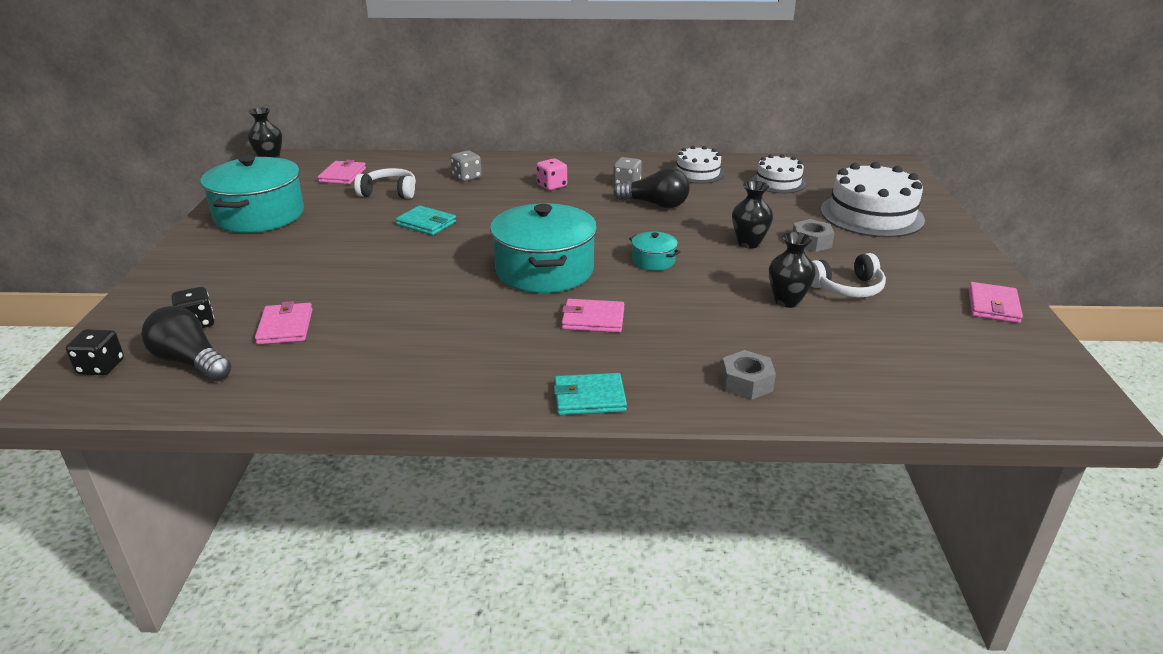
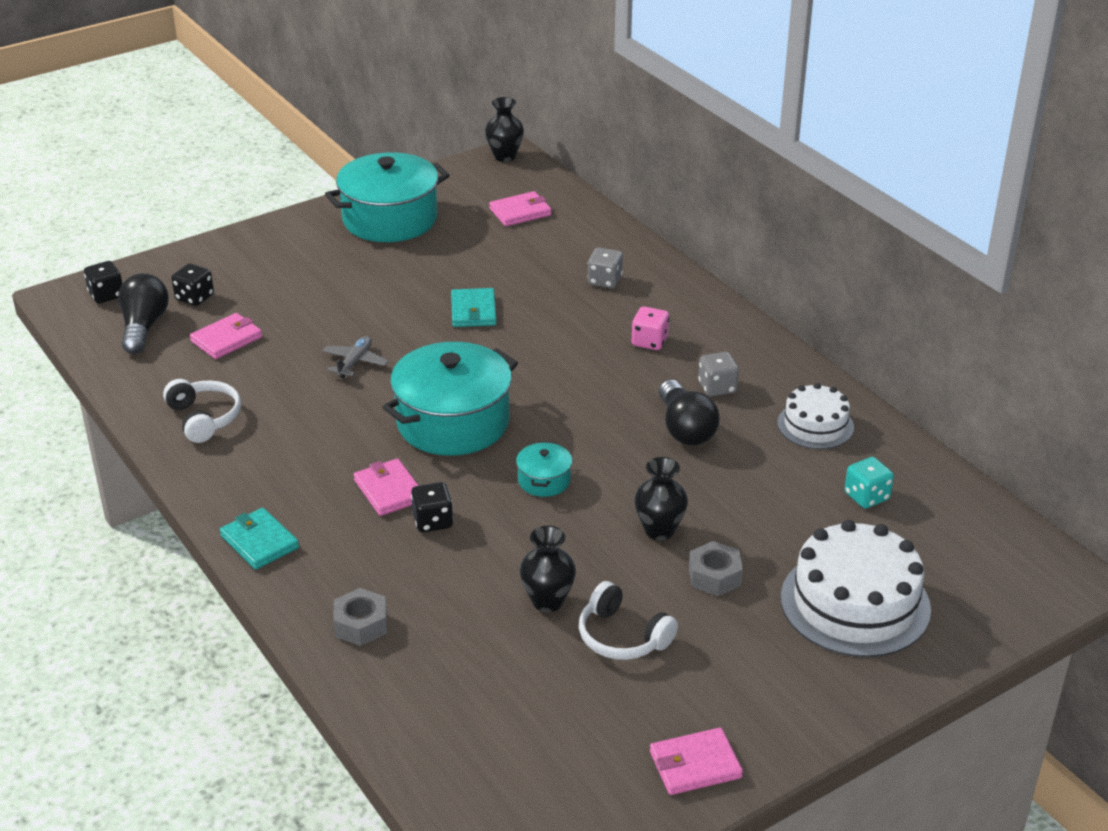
camera: 55 degrees right, 5 degrees up
(389, 192) = (514, 256): white headphones -> white headphones (204, 418)
(413, 283) = (355, 362): none -> grey plane
(651, 314) = (433, 521): none -> black dice
(778, 182) = (866, 496): white cake -> turquoise dice

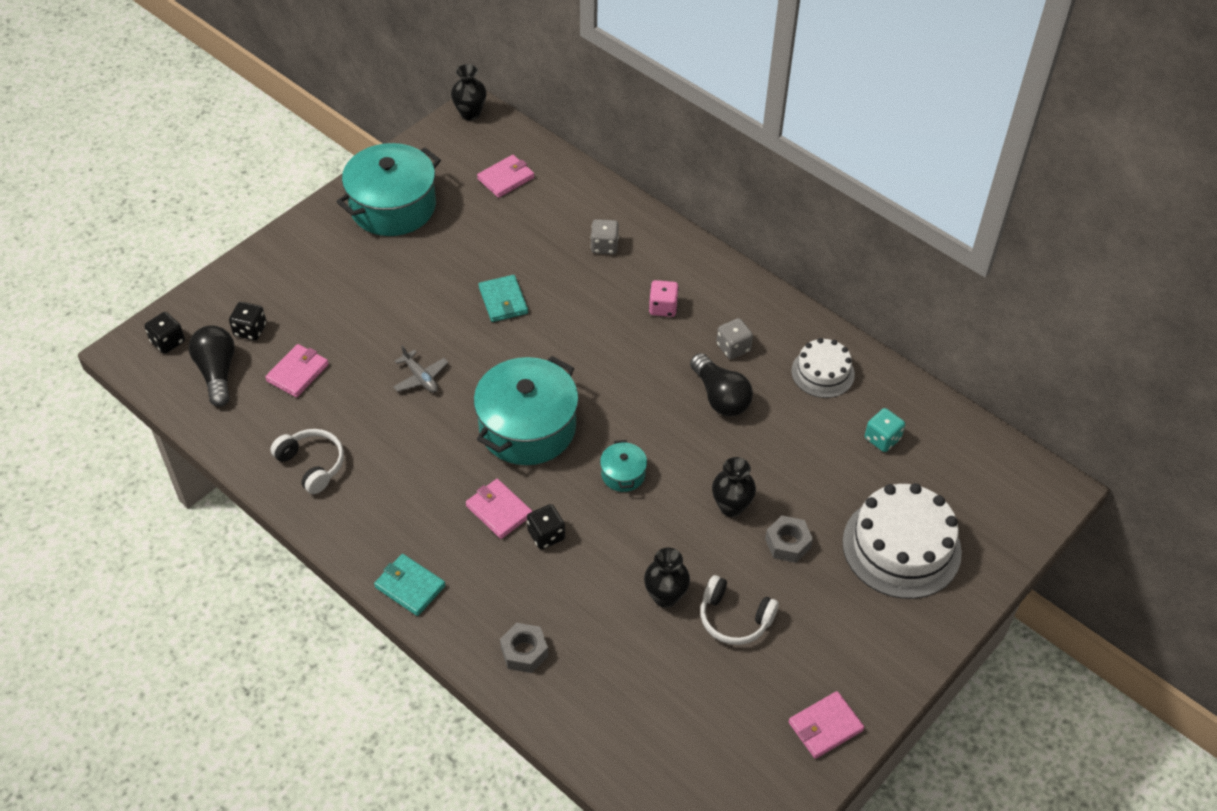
camera: 15 degrees left, 15 degrees up
(355, 362) = (420, 377): grey plane -> grey plane turned 135 degrees clockwise

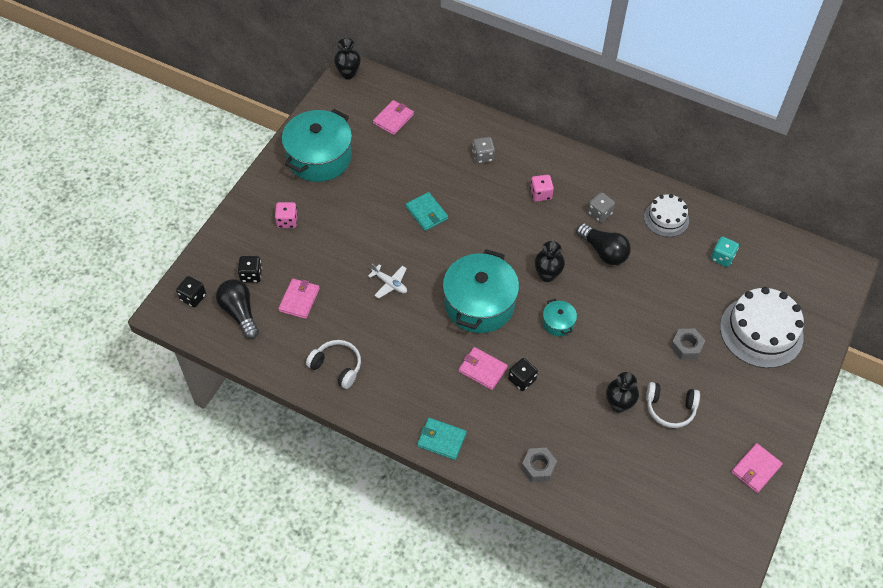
camera: 15 degrees left, 5 degrees up
(321, 275) = (287, 221): none -> pink dice
(420, 377) = (390, 284): grey plane -> white plane
(731, 506) = (639, 329): black vase -> black vase (547, 275)

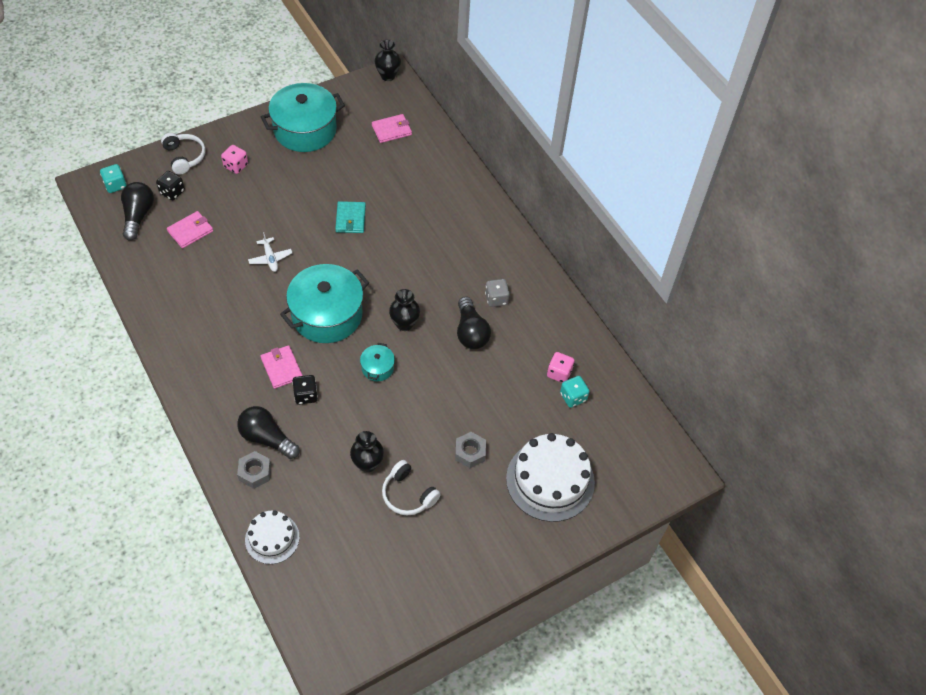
camera: 30 degrees right, 0 degrees up
(193, 297) = (115, 185): black dice -> turquoise dice
(337, 367) = (172, 298): white headphones -> white headphones (184, 157)
(441, 440) = (199, 403): turquoise wallet -> none
(483, 156) = (438, 198): grey dice -> none
(522, 433) = (267, 438): none -> black light bulb
(540, 194) = (459, 255): pink dice -> pink dice (559, 373)
(666, 218) = (552, 336): white cake -> white cake (272, 538)
(755, 469) = (436, 591): pink wallet -> none

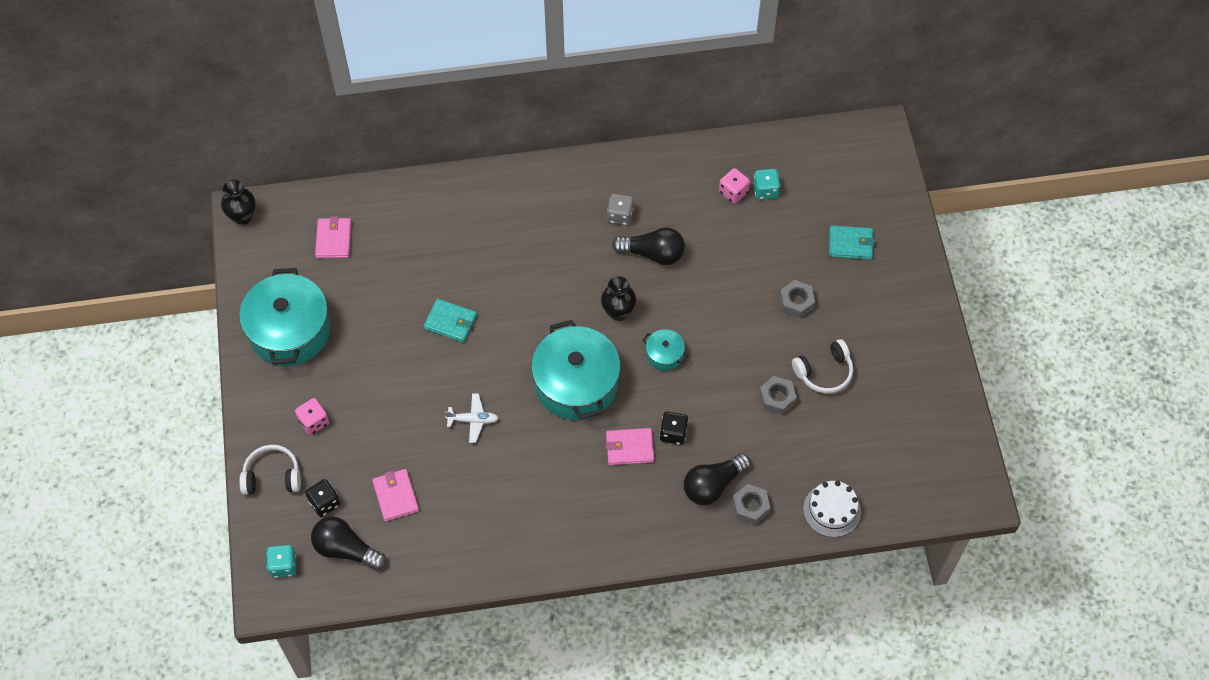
camera: 65 degrees left, 5 degrees up
(367, 464) = (777, 398): black vase -> grey nut
(550, 480) = (850, 244): white cake -> turquoise wallet

